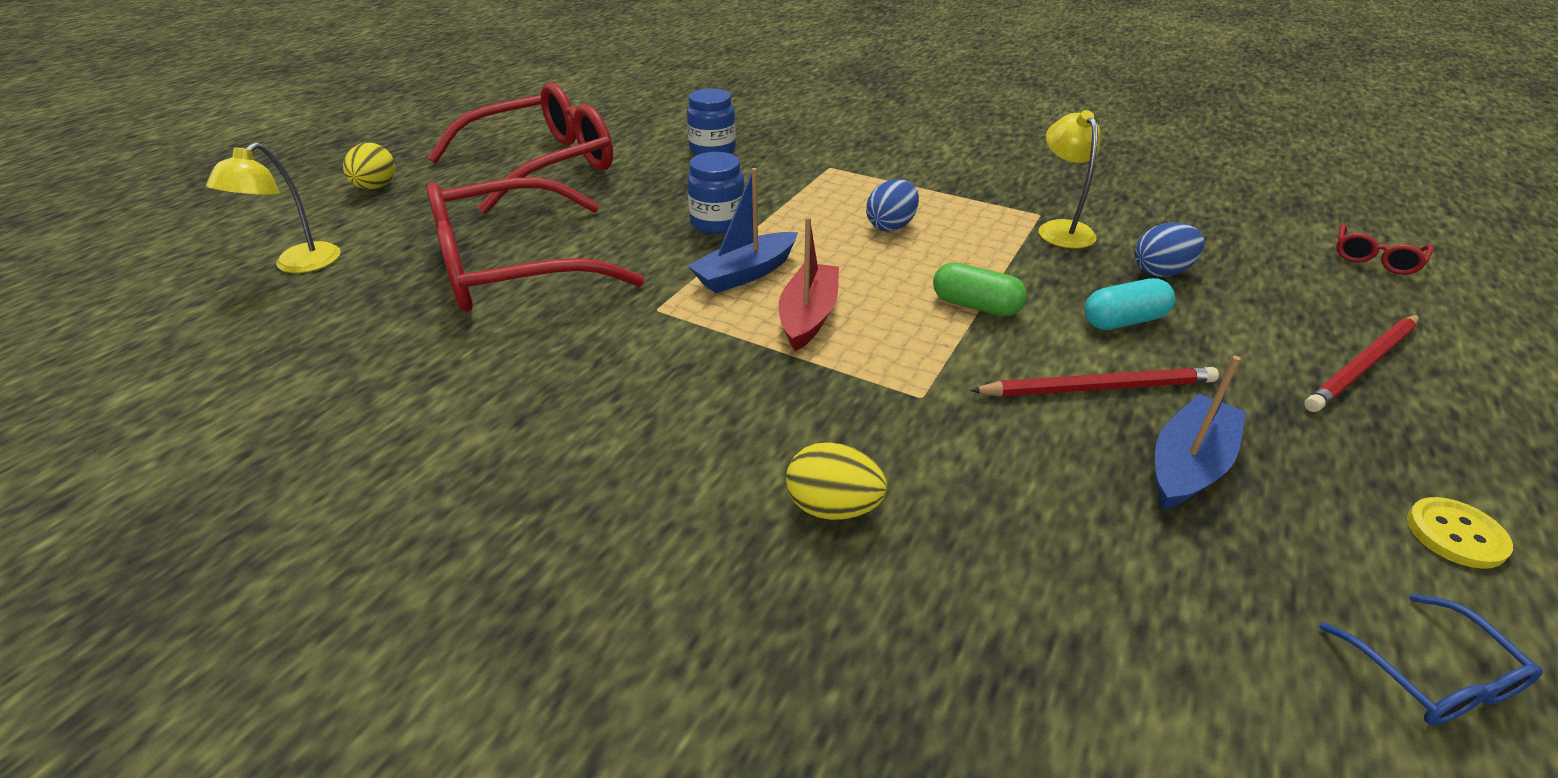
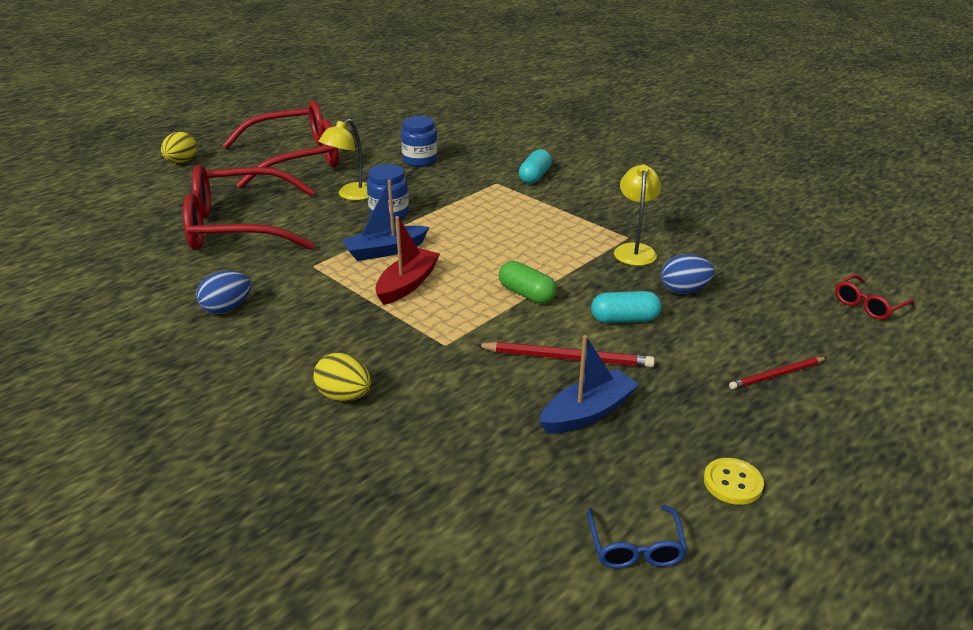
camera: 15 degrees right, 5 degrees down
(298, 265) = (113, 207): yellow lamp -> yellow lamp (351, 195)
(871, 154) = (535, 176): none -> turquoise capsule
(891, 226) = (509, 232): blue egg -> blue egg (227, 309)
(1362, 365) = (776, 375): red pencil -> red pencil, size x0.65

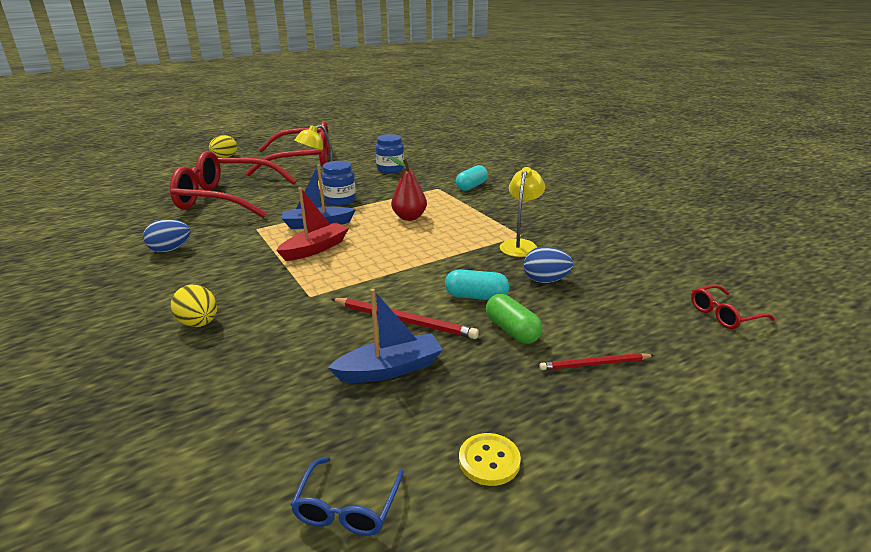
camera: 15 degrees right, 5 degrees down
(489, 228) = (409, 217): none -> red pear
(526, 294) = (405, 267): green capsule -> green capsule (512, 330)

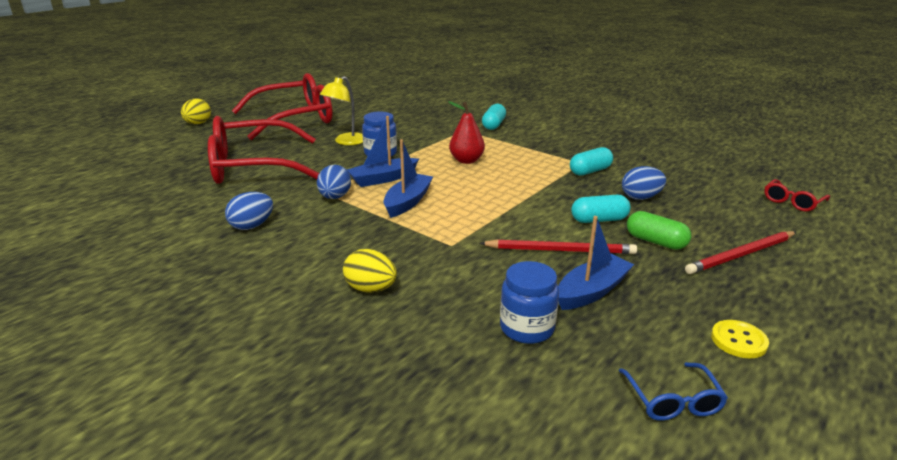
camera: 20 degrees left, 0 degrees up
(260, 235) = (335, 197): none -> blue egg
(315, 249) = (407, 202): red boat -> blue boat
(390, 169) = (397, 117): blue jar -> blue jar (527, 328)
(520, 245) = (590, 171): yellow lamp -> turquoise capsule
(594, 364) = (741, 255): red pencil -> red pencil, size x1.54

